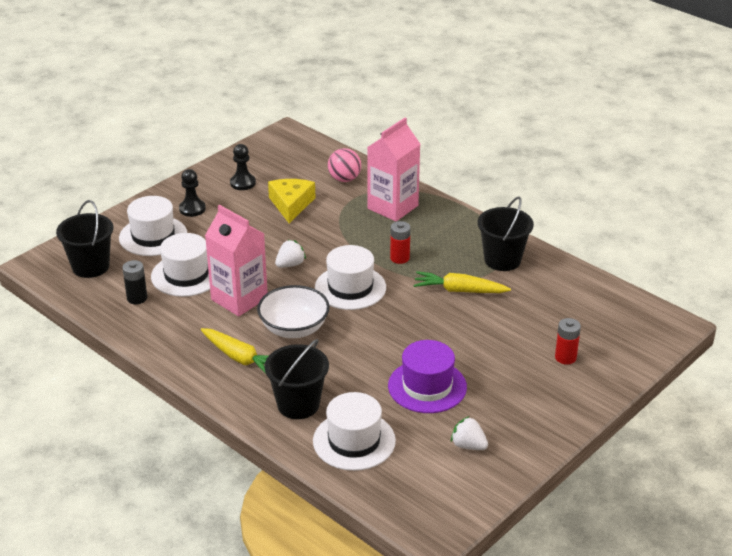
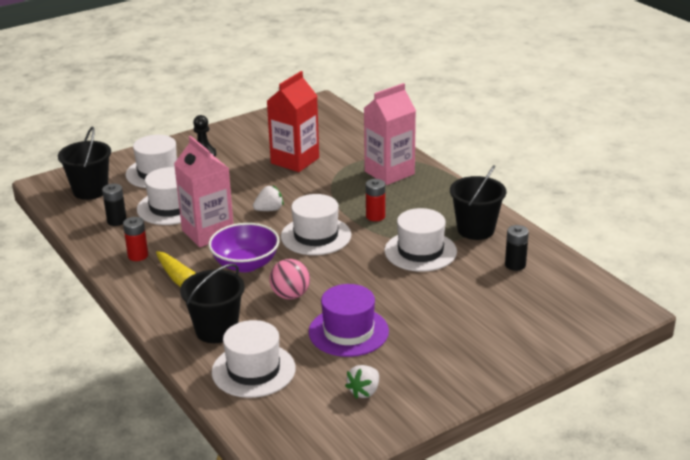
camera: 15 degrees right, 5 degrees down
(243, 183) = (260, 138): black pawn -> none
(291, 204) = (295, 160): yellow cheese -> red carton
(294, 329) = (245, 264): white bowl -> purple bowl
(344, 179) = (355, 145): pink ball -> pink ball (290, 295)
(459, 290) = (420, 251): yellow carrot -> white hat
(468, 445) = (364, 391): white strawberry -> white strawberry turned 105 degrees counterclockwise
(554, 293) = (515, 265): none -> black battery
(565, 357) = (501, 325): red battery -> red battery (138, 256)

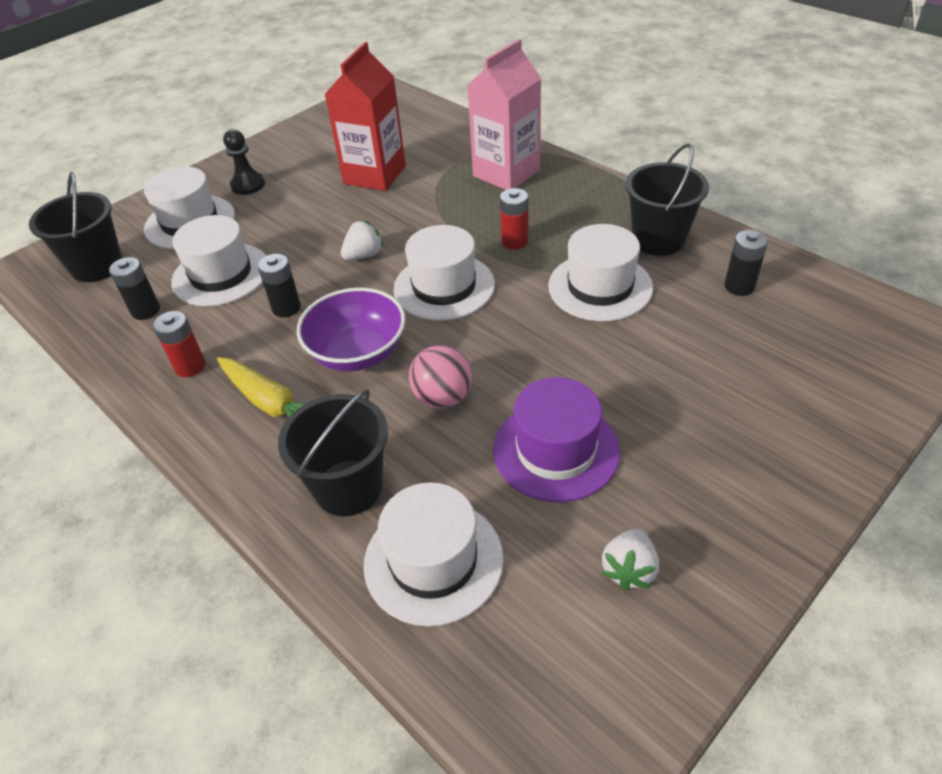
camera: 10 degrees left, 15 degrees up
(208, 233) = (286, 308): pink carton -> black battery

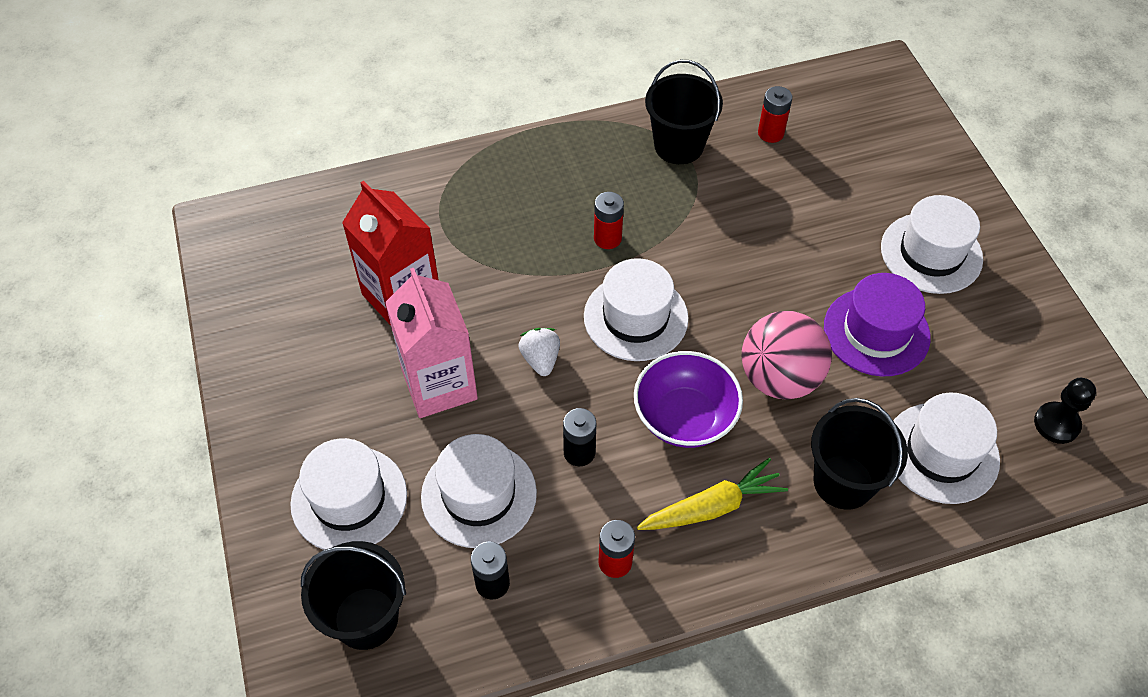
camera: 65 degrees left, 10 degrees up
(248, 185) = (317, 419): black pawn -> black pawn (1056, 424)
(443, 397) = (779, 378): pink ball -> pink ball, size x1.51
(506, 173) = (493, 193): pink carton -> pink carton (439, 384)
(600, 287) = (712, 213): white hat -> white hat (931, 253)
(629, 569) = (1000, 344): white strawberry -> none
(739, 286) = (770, 133): black battery -> red battery

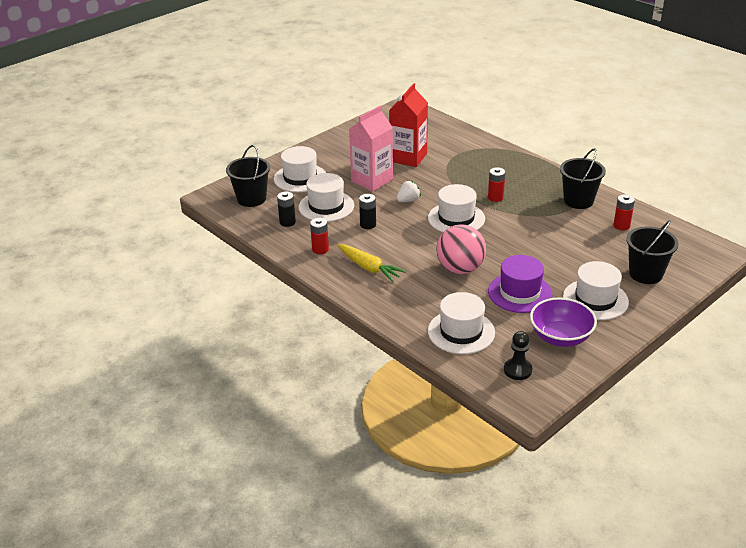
camera: 65 degrees right, 20 degrees down
(684, 417) = (411, 247): purple bowl -> purple bowl (560, 337)
(843, 482) = (415, 303): black bucket -> black bucket (645, 274)

